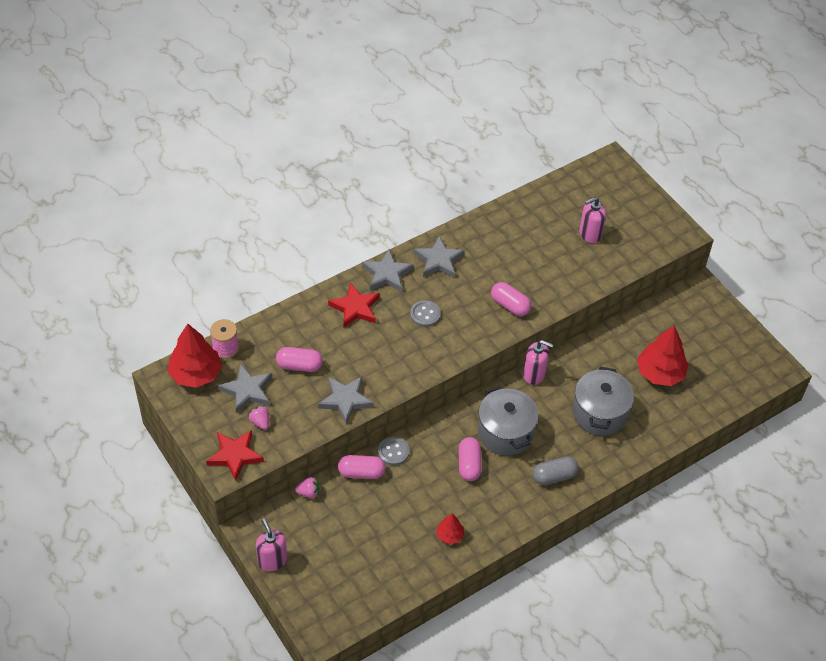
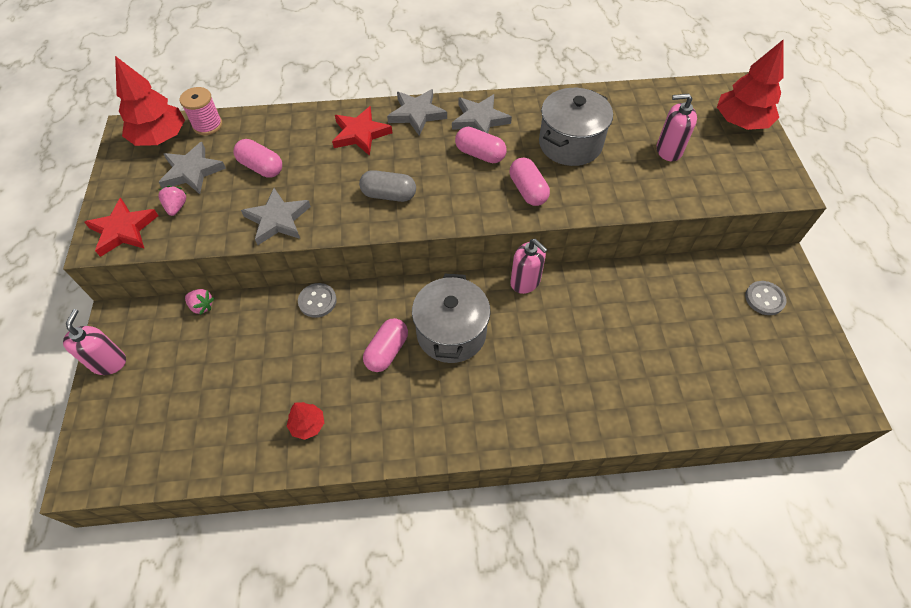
camera: 30 degrees right, 5 degrees up
(361, 472) = (269, 308): pink capsule -> pink capsule (480, 154)
(425, 314) = (427, 166): grey button -> grey button (764, 299)
(554, 476) = (475, 410): grey capsule -> grey capsule (389, 195)
(599, 413) = (576, 358): grey pot -> grey pot (570, 144)
(660, 373) = (679, 341): red tree -> red tree (740, 122)

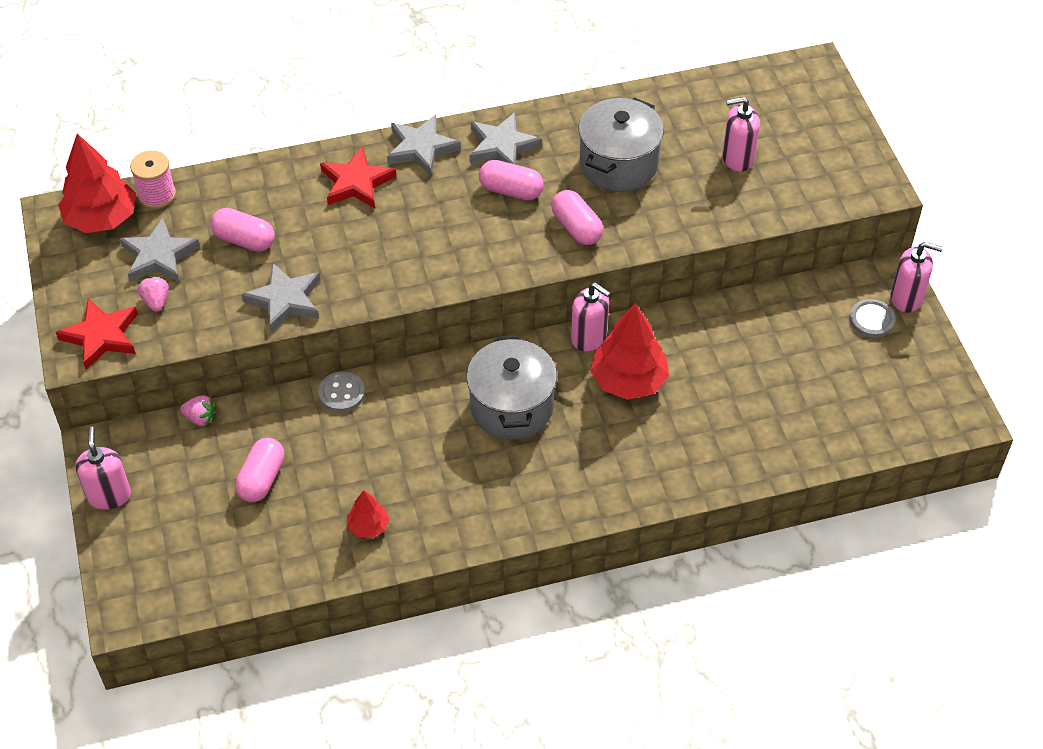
camera: 10 degrees left, 5 degrees down
(387, 351) = (440, 437): pink capsule -> pink capsule (262, 479)
(389, 195) = (411, 254): grey capsule -> none
(740, 122) = (821, 111): red tree -> red tree (628, 380)
(795, 284) = (906, 298): none -> pink soap dispenser

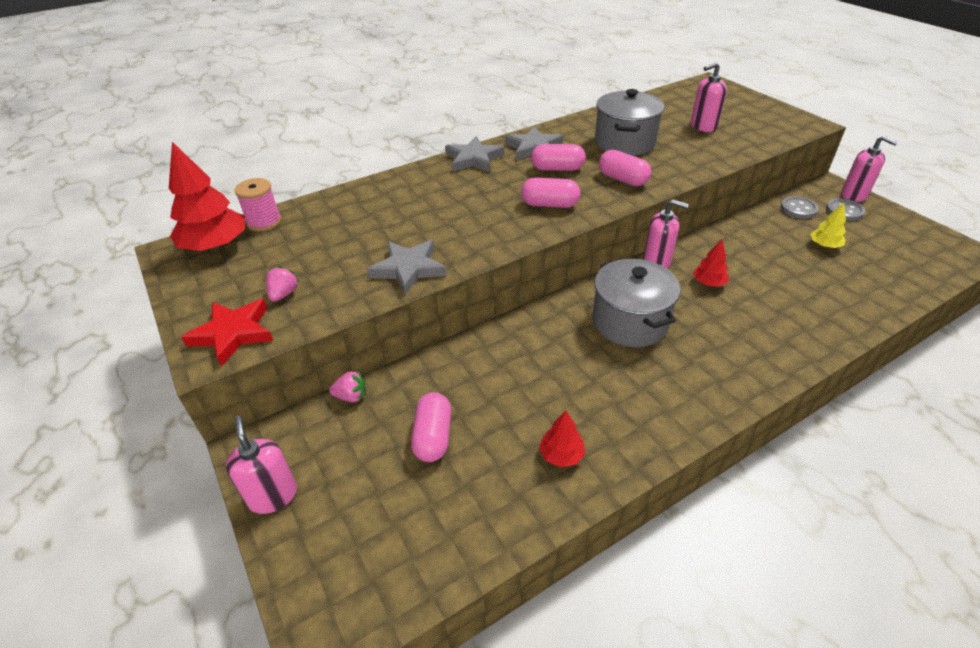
camera: 15 degrees left, 10 degrees down
(156, 301) = (284, 294): pink strawberry -> pink strawberry turned 45 degrees clockwise
(159, 256) = (277, 261): grey star -> none
(244, 240) = (353, 236): pink capsule -> pink capsule (549, 204)
(341, 393) = (477, 345): grey button -> grey button (798, 209)
(356, 183) = (433, 185): red star -> none
(628, 380) = (708, 283): red tree -> red tree, size x0.51
(801, 365) = (824, 246): none -> yellow tree
(906, 298) = (854, 195): pink soap dispenser -> pink soap dispenser turned 45 degrees clockwise

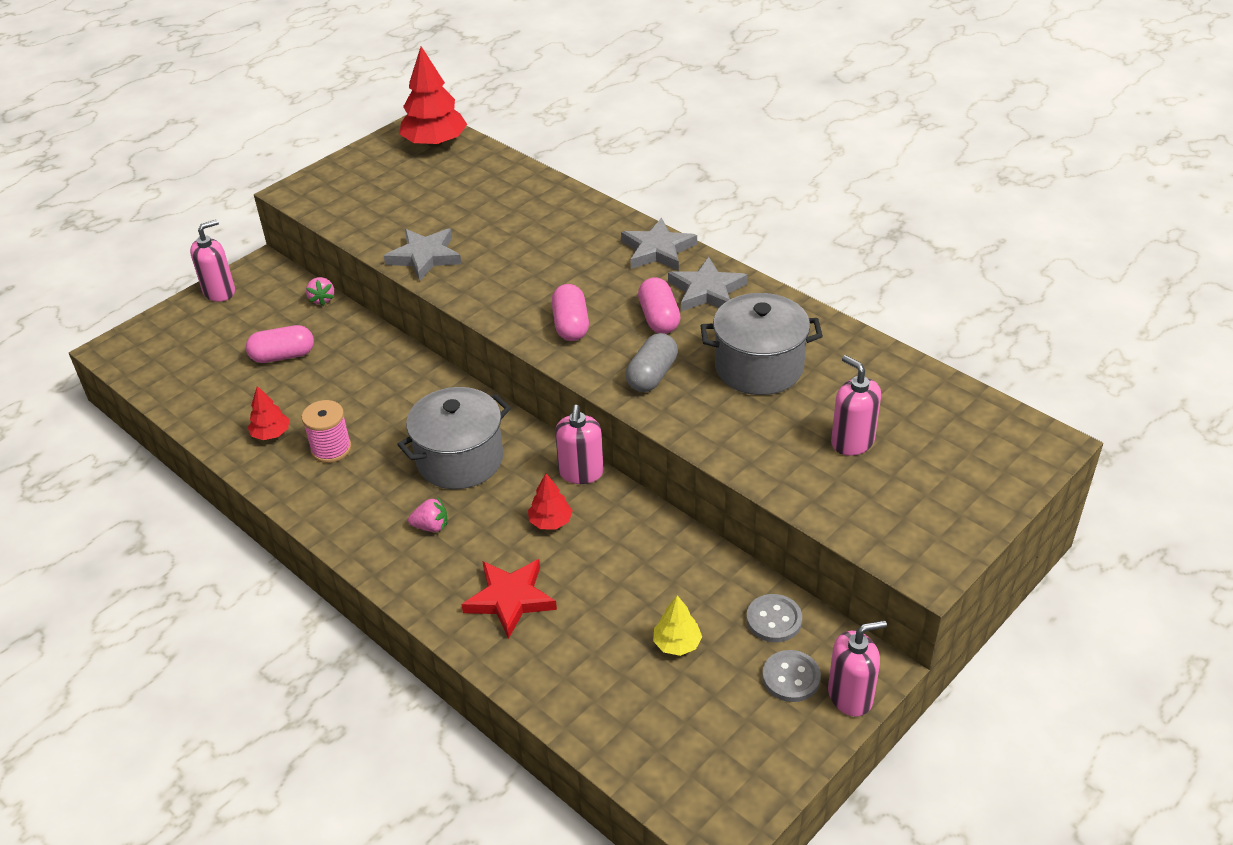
camera: 75 degrees right, 0 degrees up
(233, 333) = (320, 193): red star -> red star (510, 599)
(264, 222) = (480, 154): pink spool -> pink spool (331, 449)
(284, 294) = (373, 201): pink strawberry -> pink strawberry (431, 526)
(622, 179) = (652, 375): pink capsule -> grey capsule
(854, 195) = (850, 696): pink soap dispenser -> pink soap dispenser turned 135 degrees counterclockwise

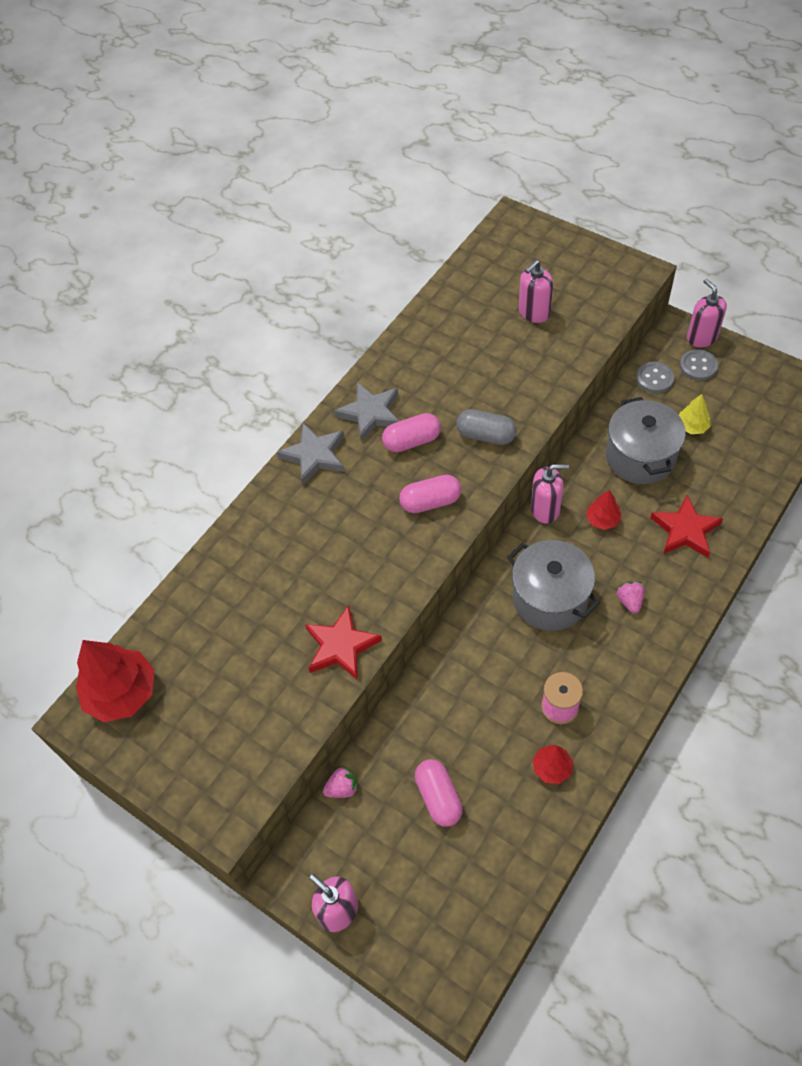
camera: 95 degrees left, 15 degrees up
(425, 257) = (341, 646): grey star -> red star
(759, 367) = (463, 370): grey pot -> grey pot (640, 457)

